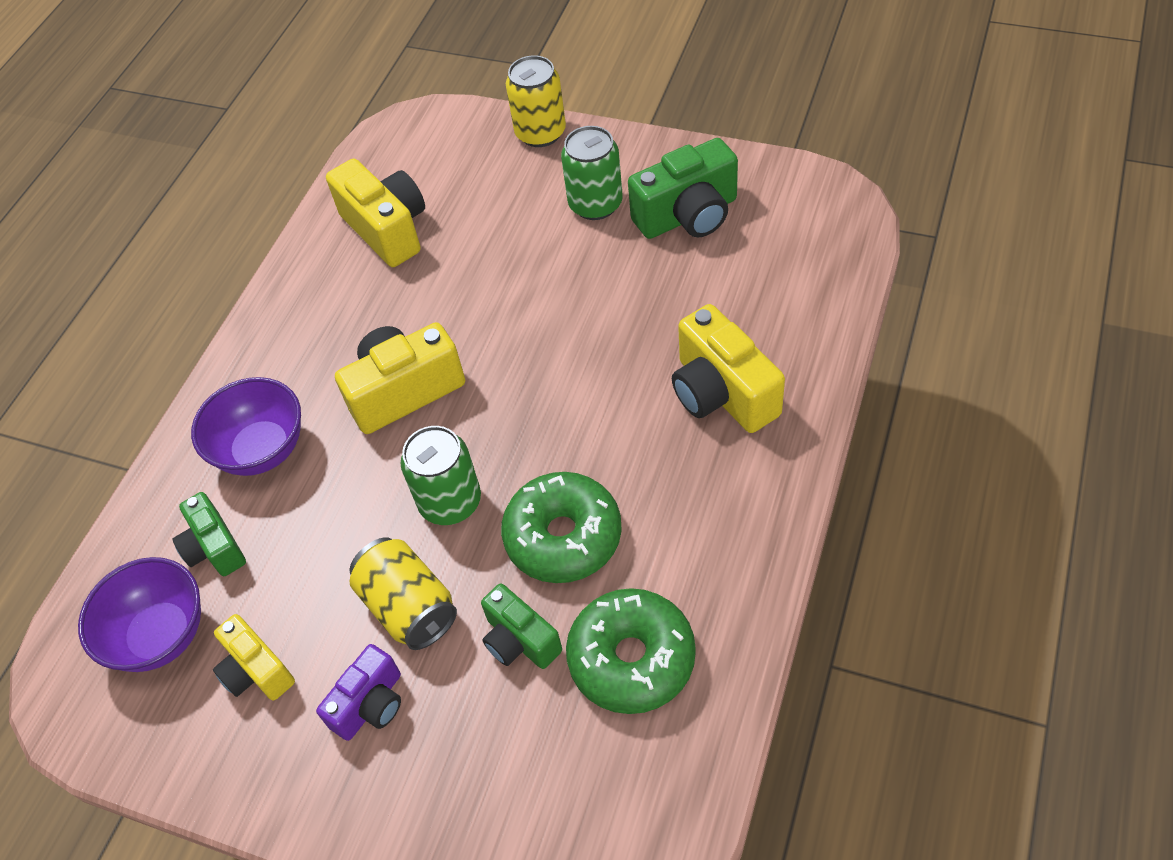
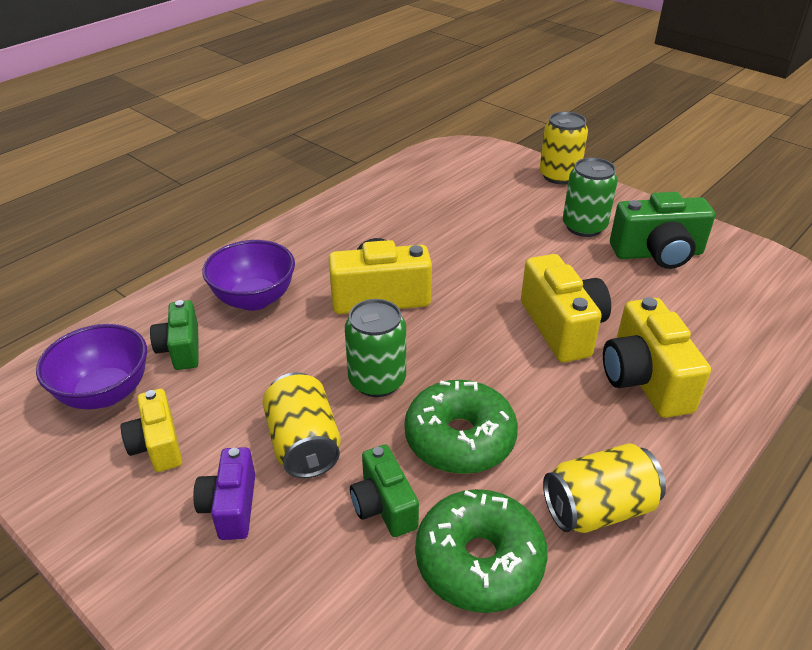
camera: 15 degrees right, 15 degrees down
(370, 704) = (231, 507): purple camera -> purple camera turned 120 degrees clockwise
(387, 229) = (418, 198): yellow camera -> yellow camera (562, 327)
(721, 559) = (598, 509): none -> yellow can

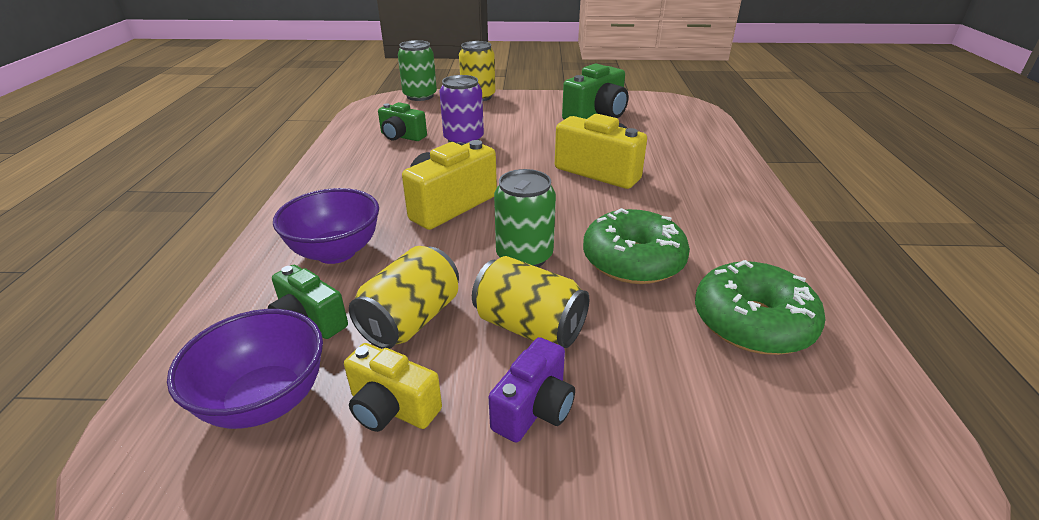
camera: 40 degrees left, 5 degrees down
(231, 507) = (534, 408): purple camera -> purple camera turned 105 degrees counterclockwise
(384, 506) = (647, 329): green camera -> green camera (402, 136)
(478, 227) = (463, 140): none -> purple can
(584, 227) = (534, 117): green can -> green can (420, 96)
(598, 509) = (764, 253): yellow can -> yellow can (411, 320)
(644, 380) = (684, 177): yellow camera -> none

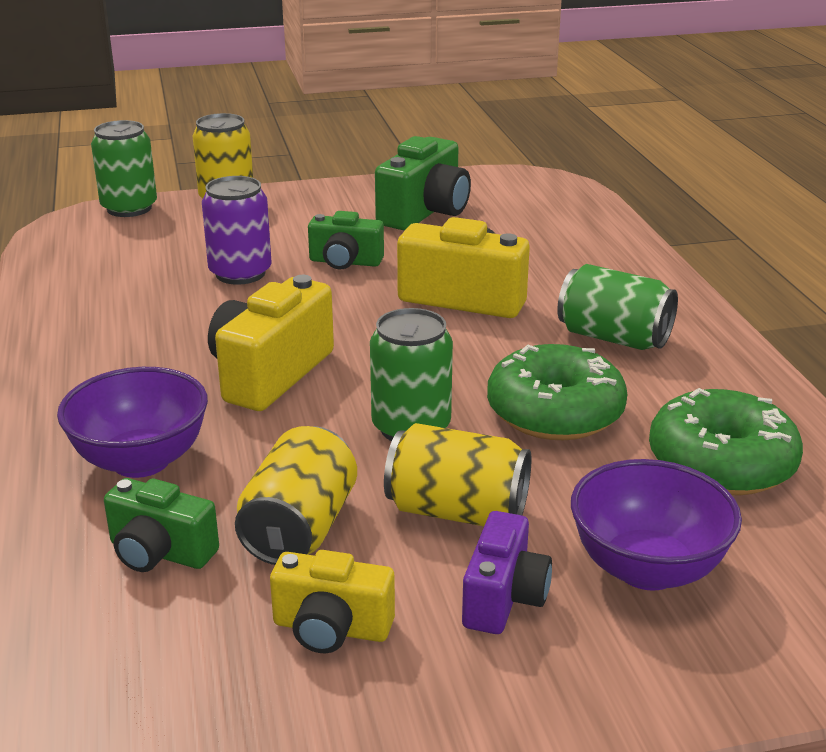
camera: 15 degrees left, 5 degrees down
(265, 400) = (163, 650): purple bowl -> purple bowl (647, 568)
(402, 136) = (138, 279): green camera -> green camera (345, 262)
(696, 211) = (613, 337): none -> green can

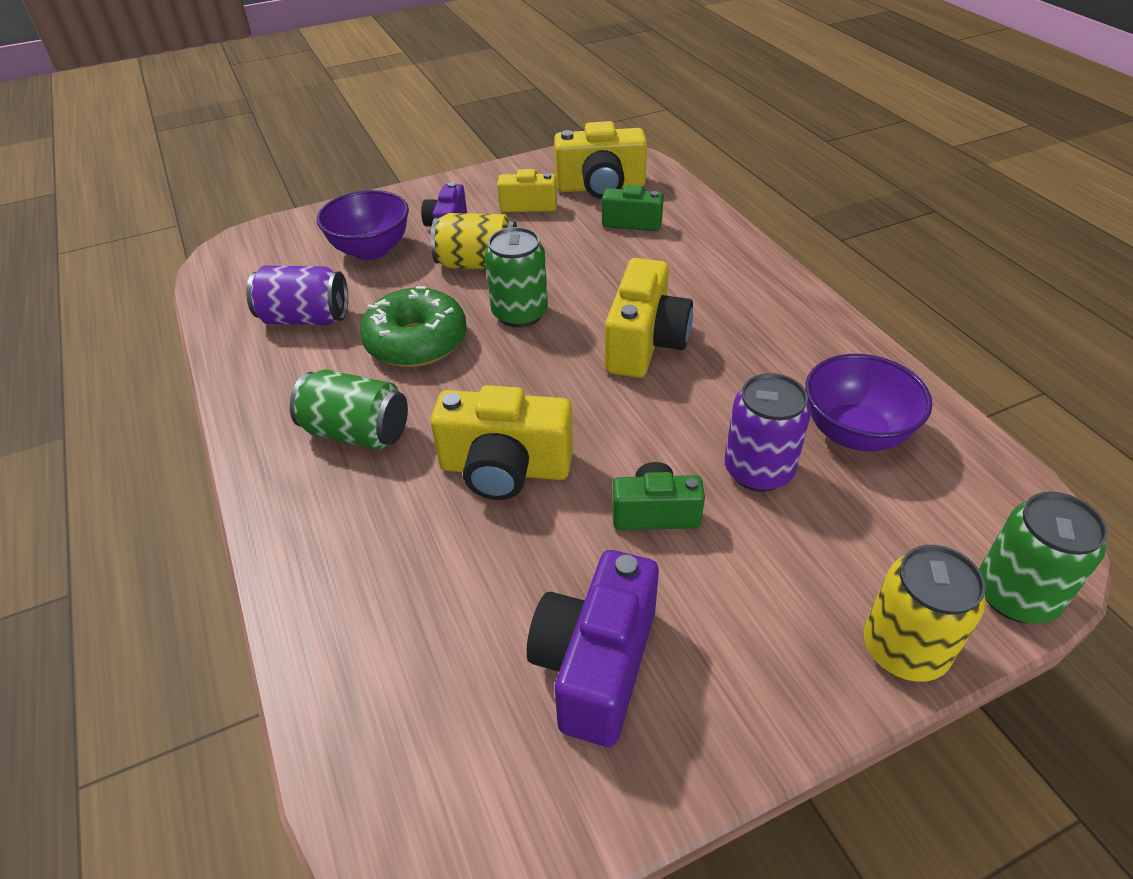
camera: 170 degrees right, 15 degrees up
(141, 461) = (684, 265): purple bowl -> purple bowl (855, 433)
(161, 653) = (600, 187): none -> yellow camera
(299, 528) = (565, 243): yellow can -> none
(425, 213) = (596, 665): green camera -> purple camera
(721, 463) = (305, 318): green donut -> purple can

